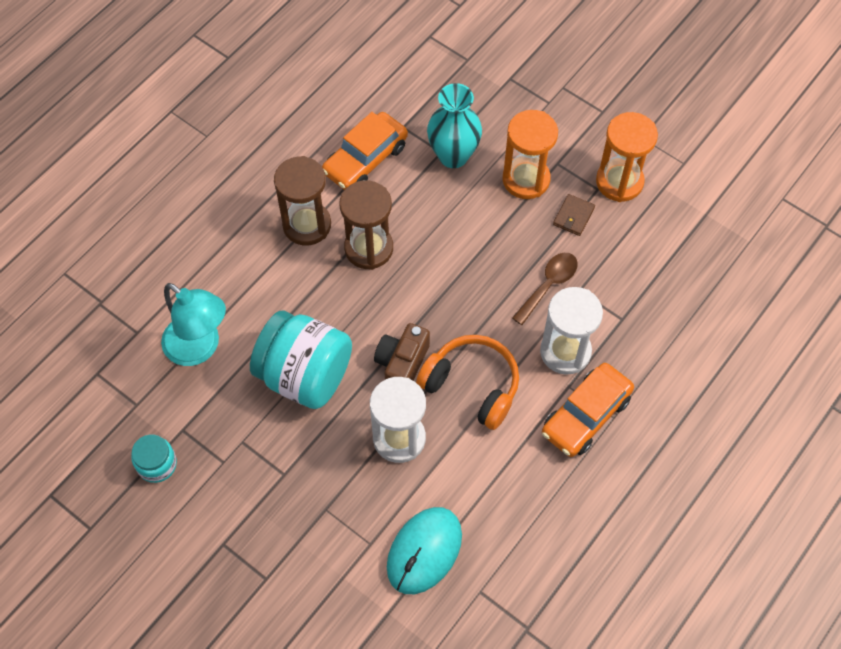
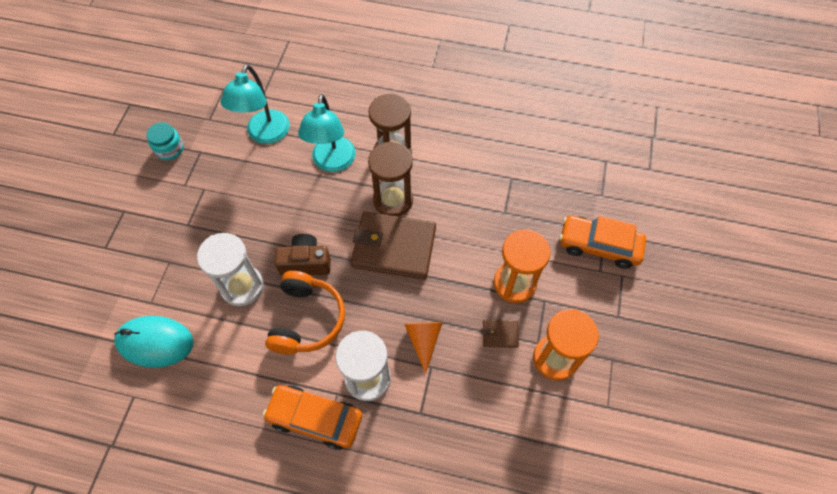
camera: 65 degrees right, 0 degrees up
(283, 290) = (332, 162): none -> turquoise lamp
(305, 375) = (270, 204): turquoise jar -> none
(365, 159) = (468, 166): orange car -> orange car (599, 246)
(428, 270) = (394, 247): none -> brown wallet
(453, 156) = (506, 222): turquoise vase -> none
(548, 285) = (423, 340): brown spoon -> orange cone

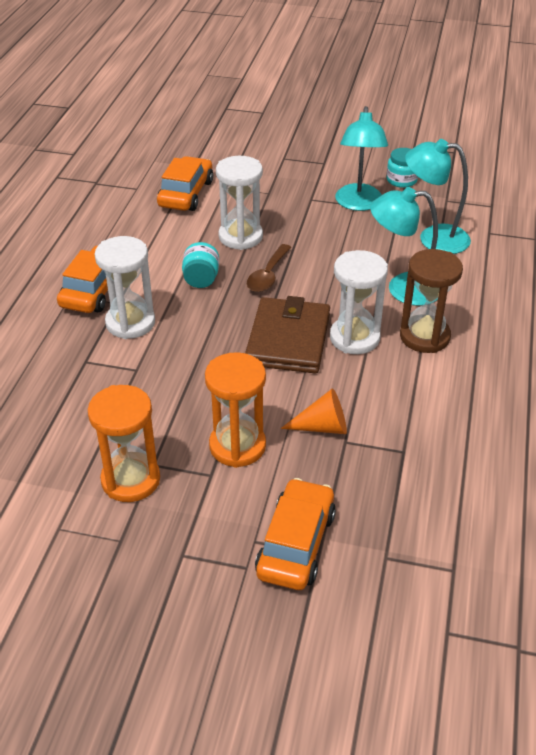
camera: 90 degrees right, 20 degrees down
(155, 342) = (186, 194): turquoise mouse -> orange car
(203, 186) = (358, 204): none -> turquoise lamp
(305, 262) = (268, 275): brown camera -> brown spoon
(307, 319) = (201, 279): orange headphones -> turquoise jar
(393, 200) = (354, 338): brown hourglass -> white hourglass
(423, 340) = (168, 364): orange cone -> orange cone (322, 427)
(500, 334) = (169, 429): brown wallet -> none

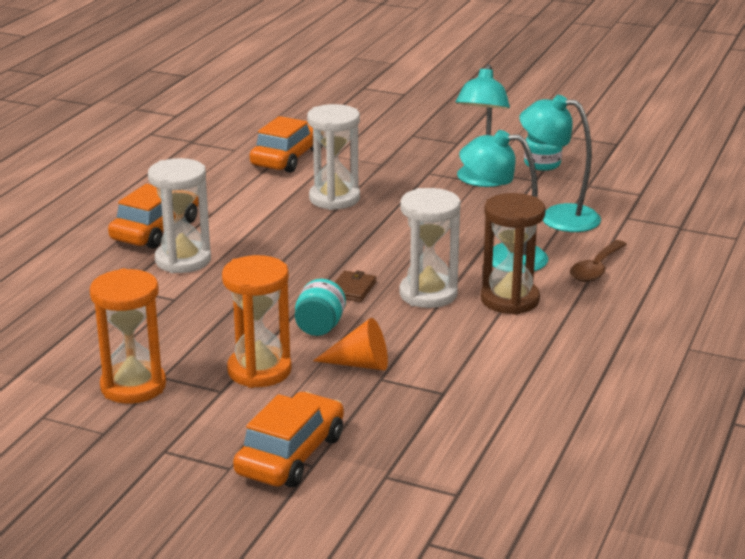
camera: 10 degrees right, 15 degrees down
(201, 279) = (275, 231): turquoise jar -> turquoise jar (319, 327)
(268, 275) = (352, 233): brown spoon -> brown spoon (596, 269)
(288, 340) = (352, 289): brown wallet -> brown wallet, size x0.43

